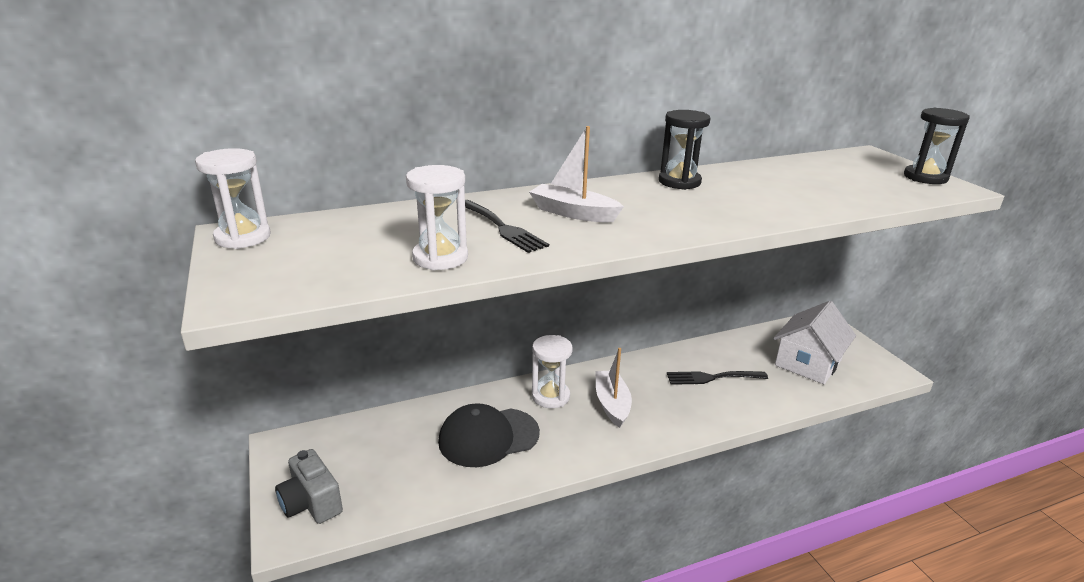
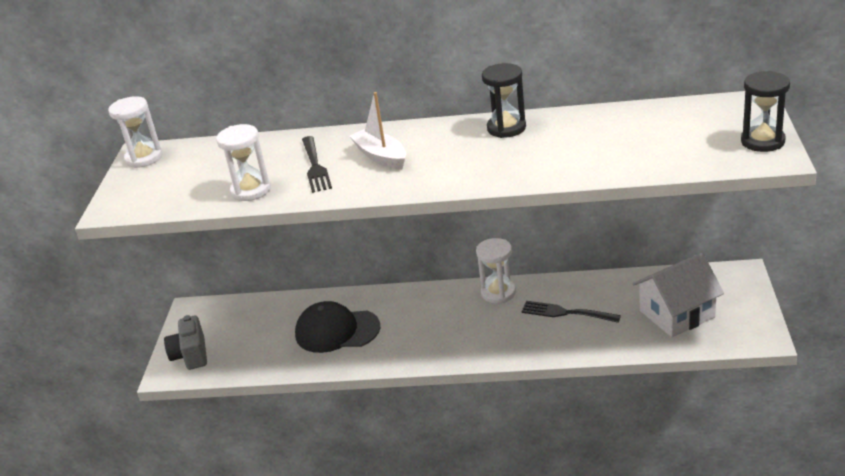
camera: 30 degrees right, 5 degrees up
(550, 396) = (408, 306): white hourglass -> white hourglass (498, 293)
(612, 404) = (455, 321): white boat -> none

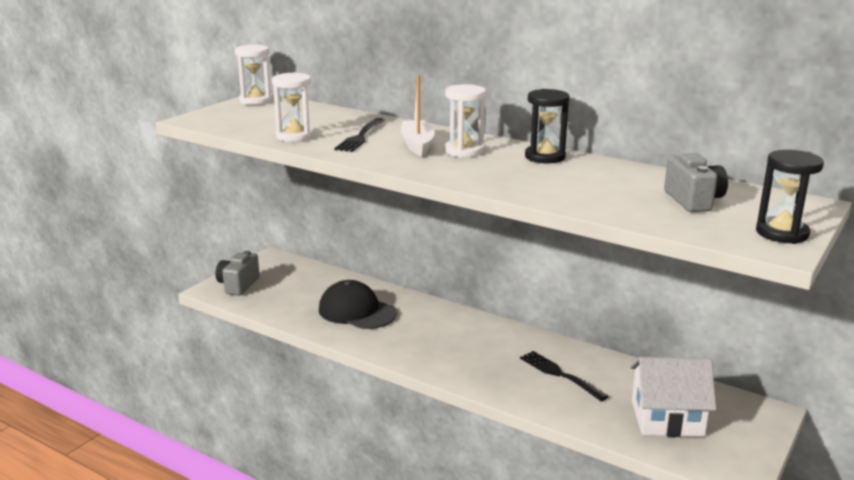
camera: 25 degrees right, 10 degrees down
(498, 293) = (515, 336): white hourglass -> white hourglass (464, 151)
(670, 132) = (693, 201): none -> grey camera

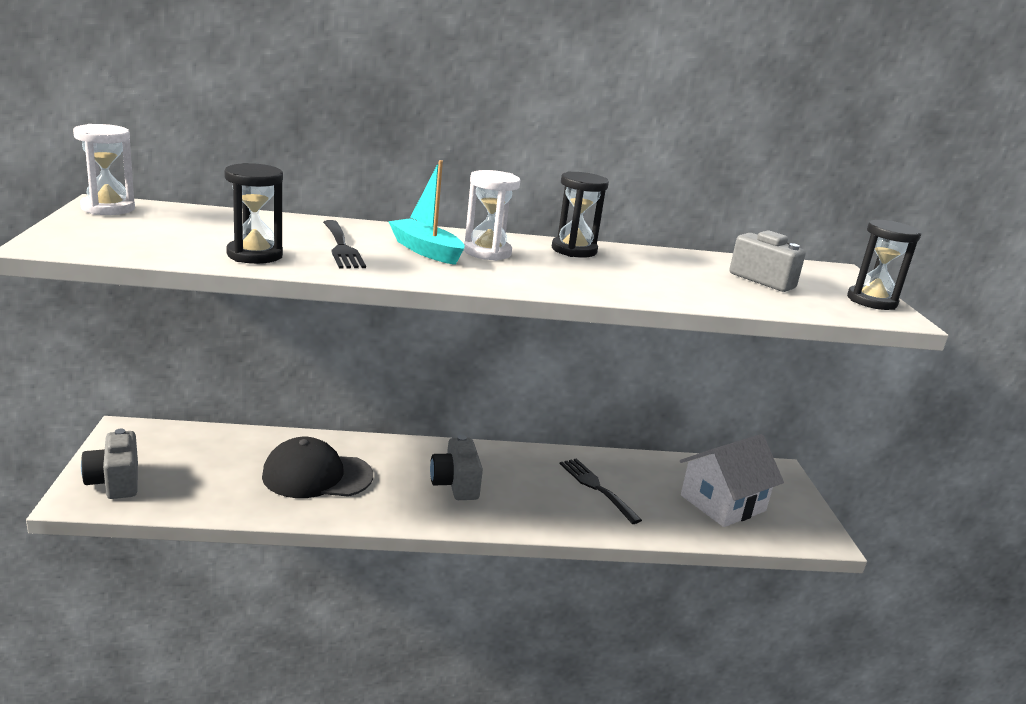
camera: 40 degrees left, 0 degrees up
(295, 136) = (255, 255): white hourglass -> black hourglass
(417, 145) = (426, 251): white boat -> turquoise boat
(446, 341) = (455, 484): none -> grey camera
(559, 374) = (596, 488): black fork -> black fork turned 45 degrees clockwise

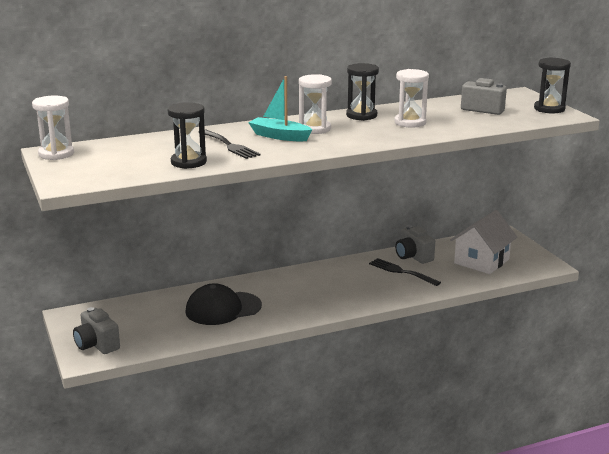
camera: 15 degrees left, 0 degrees up
(455, 484) = (314, 291): grey camera -> grey camera (413, 256)
(635, 274) = (410, 122): none -> white hourglass

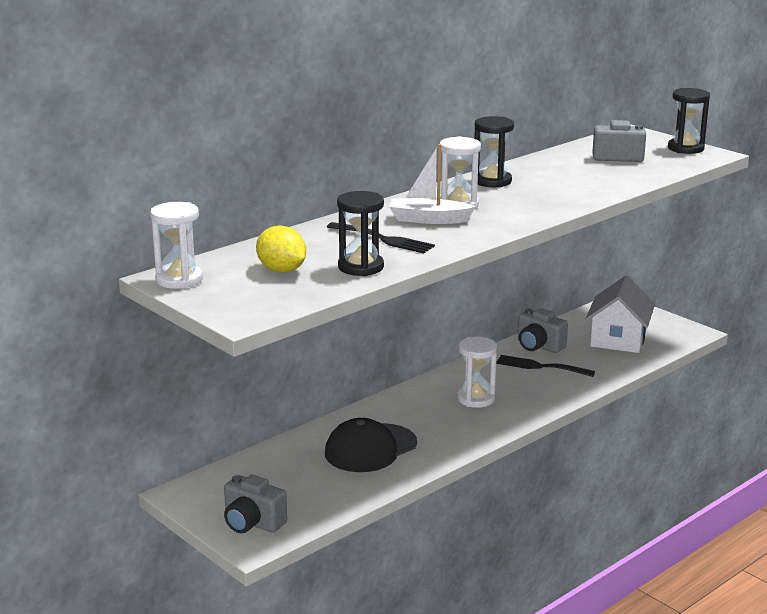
camera: 20 degrees left, 0 degrees up
(131, 157) = (281, 270): none -> yellow lemon
(279, 136) = (428, 219): turquoise boat -> white boat
(410, 122) = (556, 183): white hourglass -> white hourglass (476, 399)

